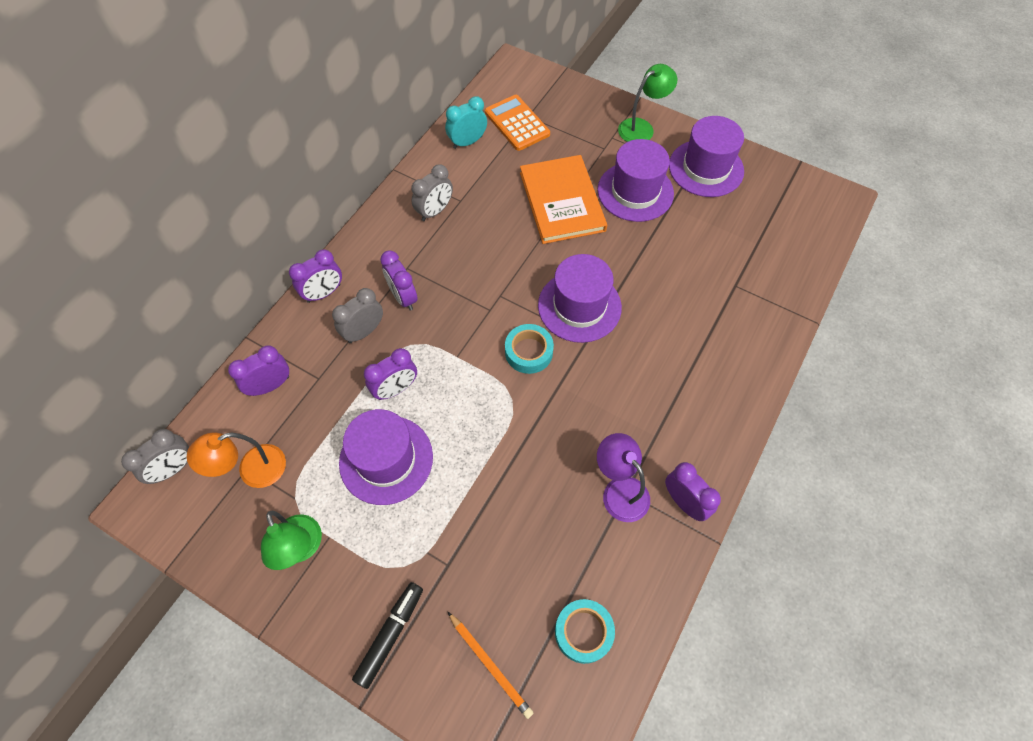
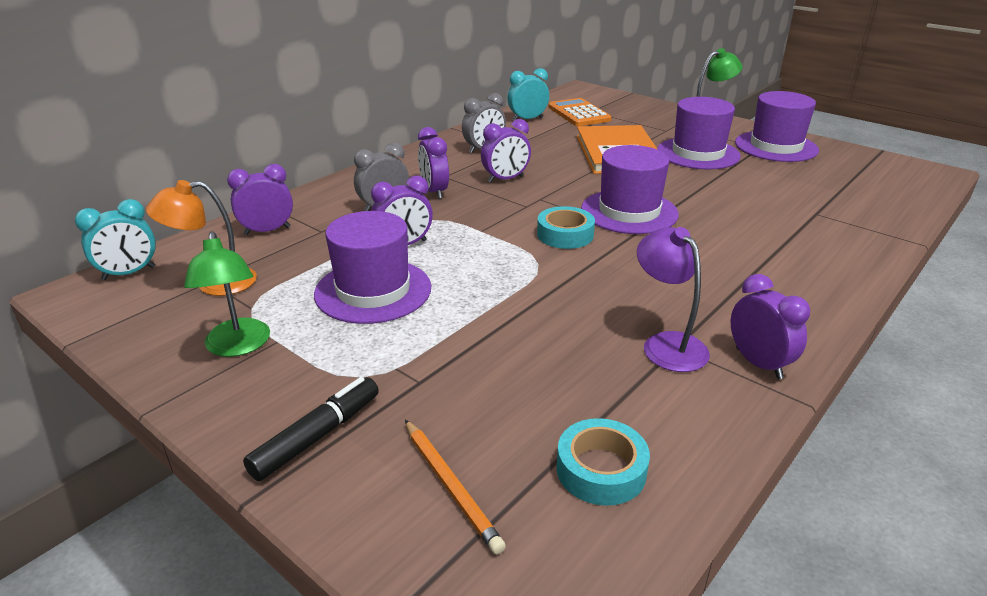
camera: 10 degrees right, 30 degrees down
(174, 468) = (129, 273): grey clock -> turquoise clock
(324, 293) = (352, 183): purple clock -> purple clock (505, 179)

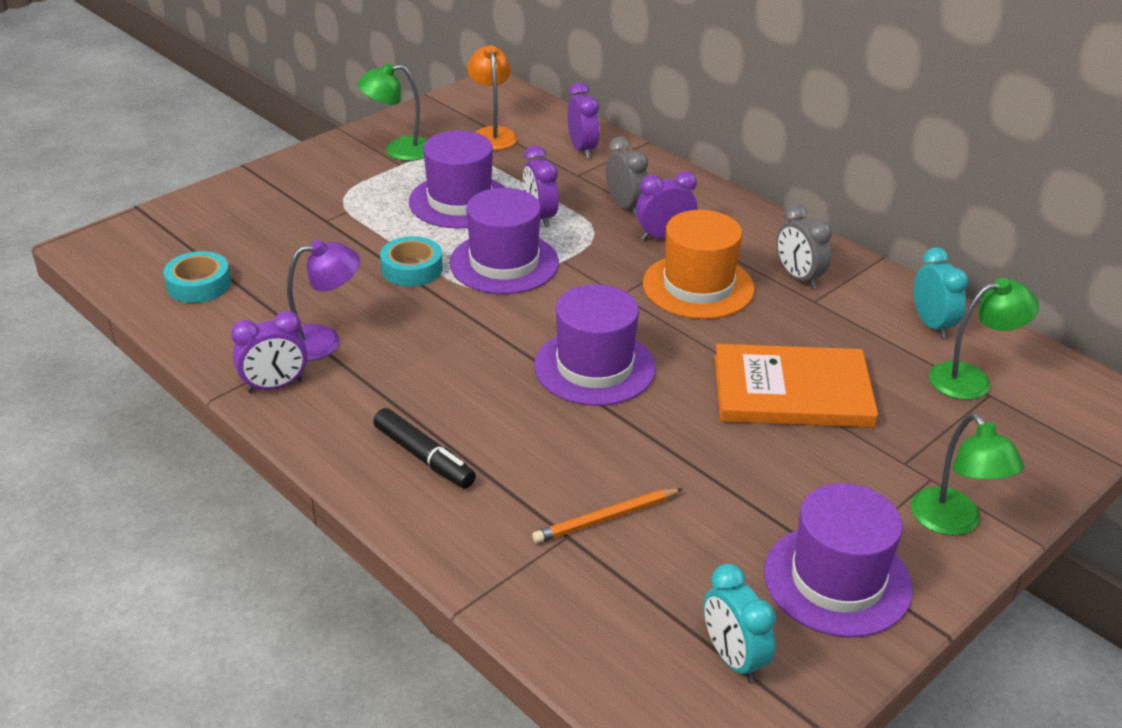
camera: 95 degrees right, 5 degrees up
(129, 273) = (518, 100): turquoise clock -> turquoise clock (733, 658)
(317, 436) = (286, 183): black marker -> black marker (424, 457)
(450, 486) = (217, 228): orange pencil -> orange pencil (606, 518)
(505, 179) = (698, 286): purple clock -> orange hat
(565, 234) = (543, 312): turquoise tape -> turquoise tape (412, 269)
(578, 113) = (971, 379): orange calculator -> green lamp
(698, 153) = (797, 474): purple hat -> purple hat (504, 263)

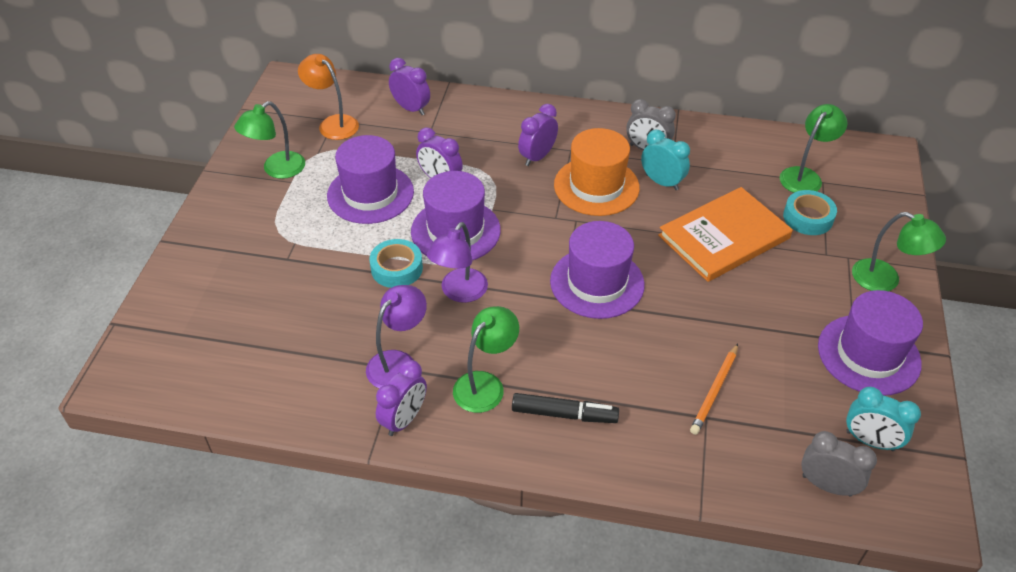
camera: 35 degrees left, 10 degrees up
(199, 284) = (249, 367): turquoise tape -> turquoise tape (808, 218)
(380, 396) = (485, 384): none -> green lamp
(446, 313) = (459, 292): none -> purple lamp
(625, 206) = (488, 144): grey clock -> grey clock (826, 485)
(932, 325) = (750, 147): turquoise clock -> turquoise clock (662, 182)

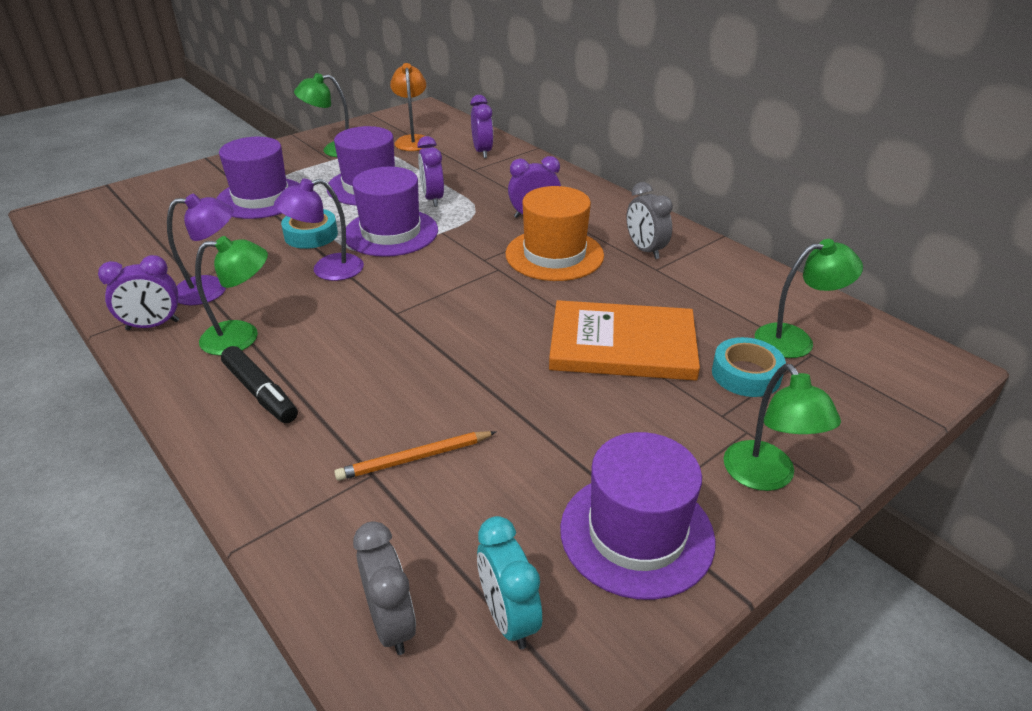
camera: 40 degrees right, 10 degrees down
(597, 283) = (444, 318): purple hat -> purple hat (261, 198)
(662, 182) = (622, 278): turquoise clock -> none

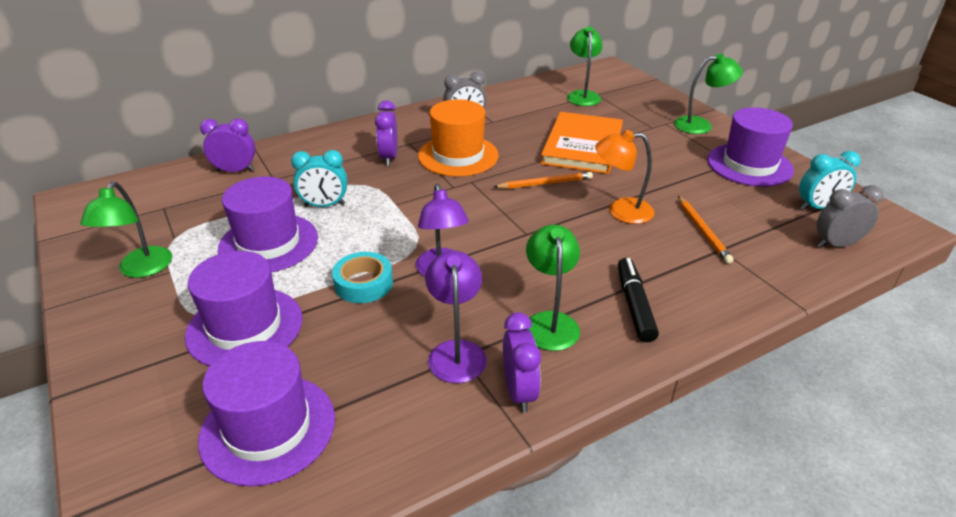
camera: 80 degrees left, 0 degrees up
(260, 393) = (634, 305): black marker -> black marker turned 60 degrees counterclockwise
(391, 232) = (383, 232): purple hat -> purple hat (268, 428)
(413, 140) = (165, 210): orange lamp -> orange lamp (621, 211)
(432, 199) = (324, 205): purple clock -> turquoise clock
(508, 319) = (545, 183): none -> orange pencil
(746, 374) = (615, 114): turquoise tape -> none

